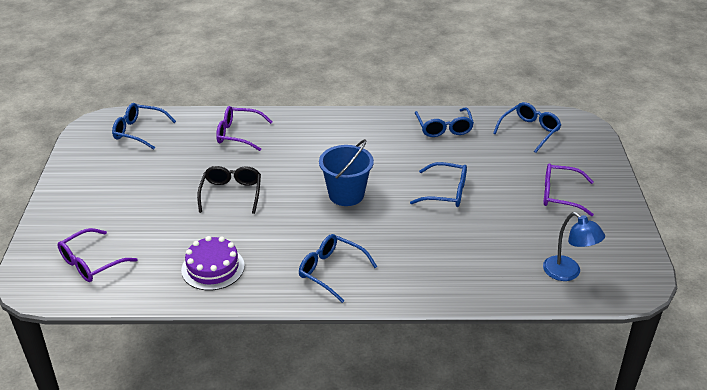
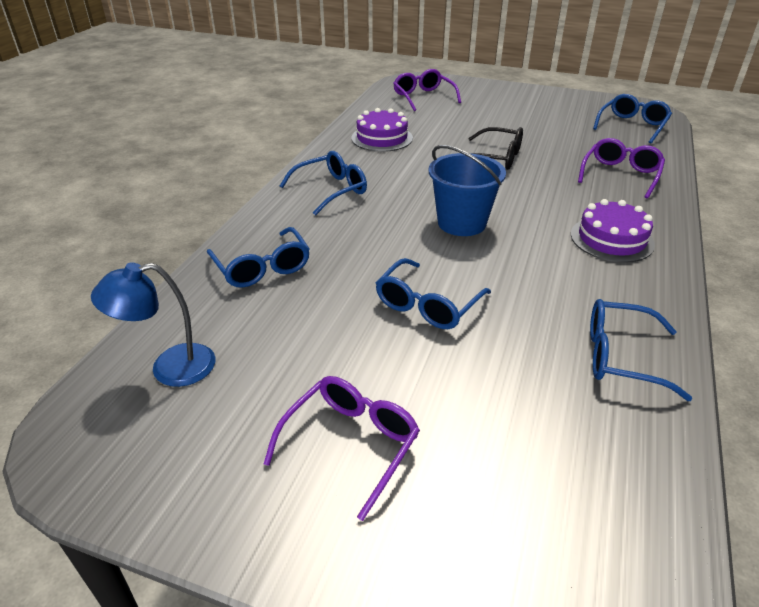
camera: 110 degrees right, 0 degrees up
(333, 134) = (611, 239): none -> purple cake
(529, 131) = (596, 493): blue glasses -> blue glasses (262, 268)

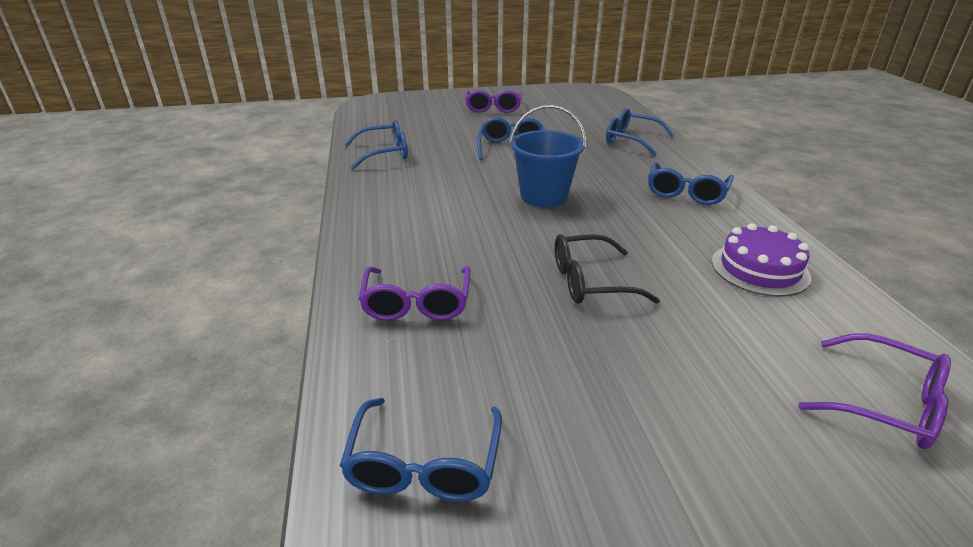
camera: 150 degrees right, 5 degrees down
(170, 368) = (597, 106): blue lamp -> none
(611, 239) = (407, 217): purple cake -> none

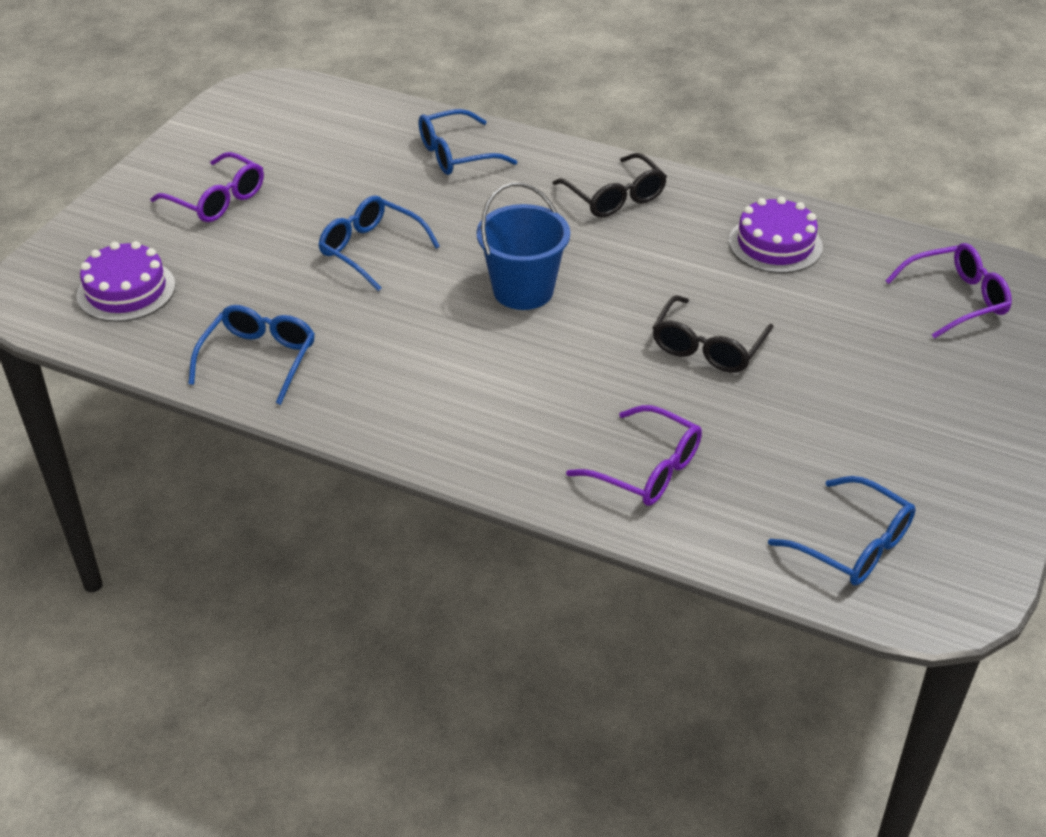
camera: 55 degrees left, 10 degrees up
(400, 114) = (126, 290): none -> purple cake
(686, 193) = (615, 197): blue glasses -> black glasses

